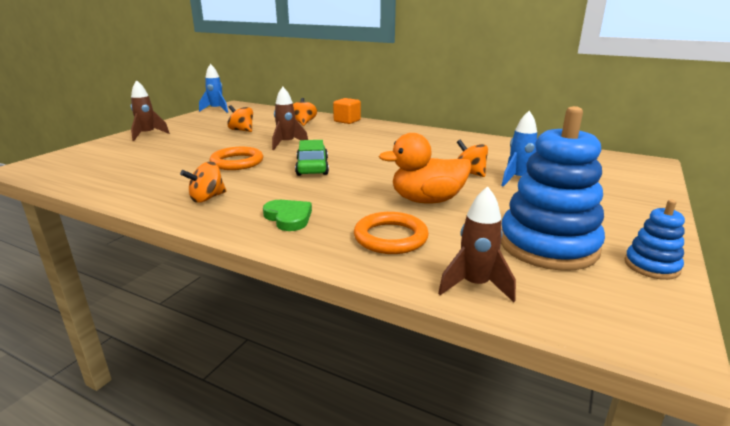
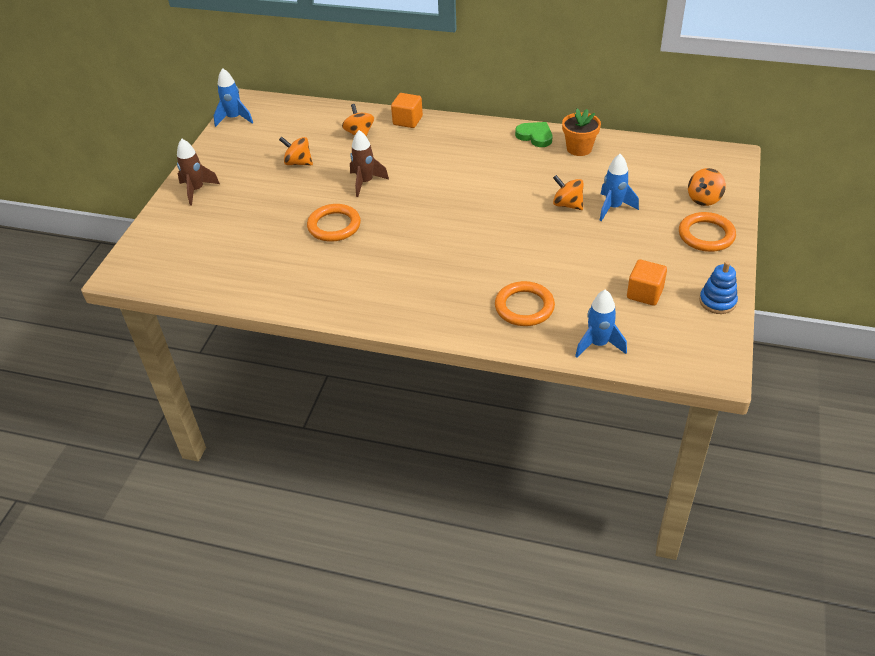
camera: 10 degrees left, 20 degrees up
(207, 198) = (344, 287): orange spinning top -> orange spinning top (704, 199)
(288, 218) = (431, 299): green heart -> green heart (535, 136)
(312, 167) = (414, 222): green car -> none
(427, 200) = (539, 254): orange duck -> none
(475, 285) = (598, 344): brown rocket -> blue rocket
(491, 145) = (579, 148): none -> orange flower pot
(548, 245) = (644, 293): blue stacking toy -> orange cube
(627, 208) = (706, 235): none -> orange ring

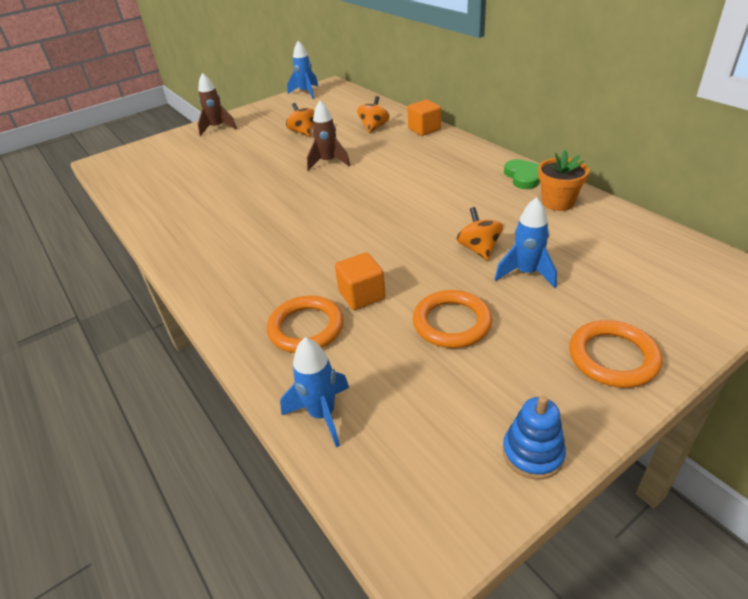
camera: 40 degrees right, 5 degrees down
(334, 226) = (261, 184): orange ring -> orange ring (452, 323)
(644, 293) = (448, 386): orange cube -> orange cube (362, 295)
(704, 199) = (658, 312): orange spinning top -> none

